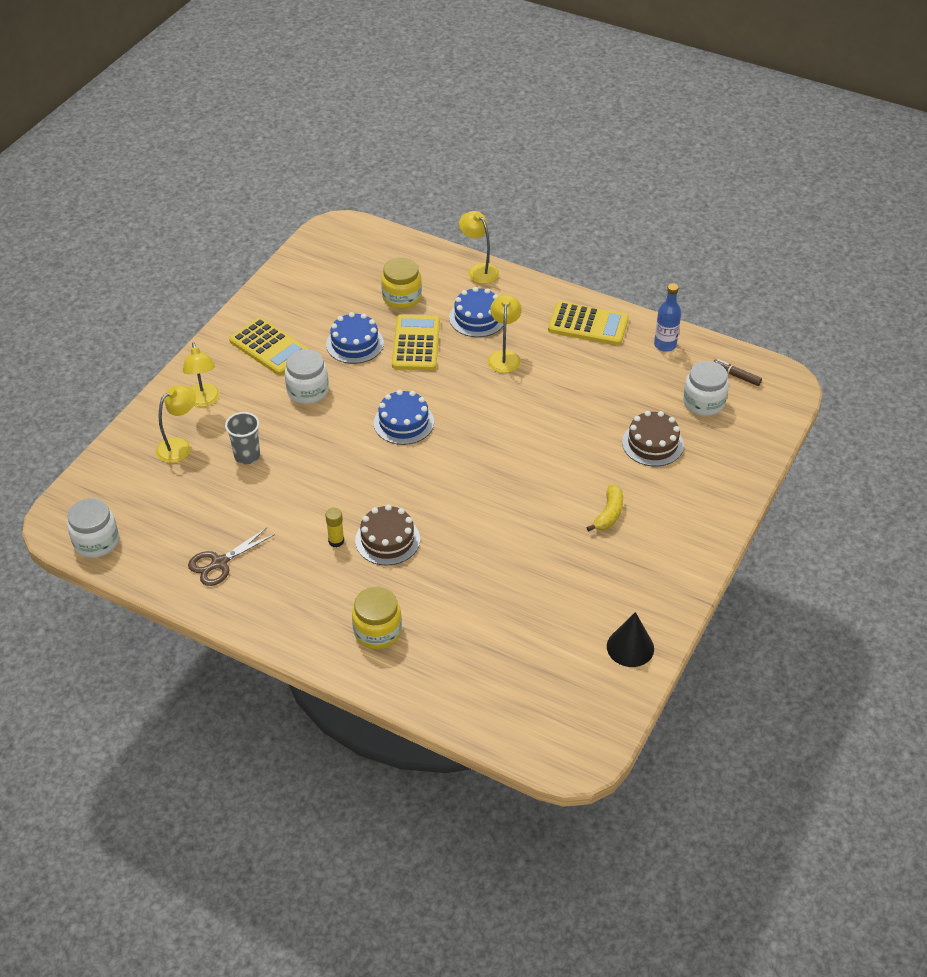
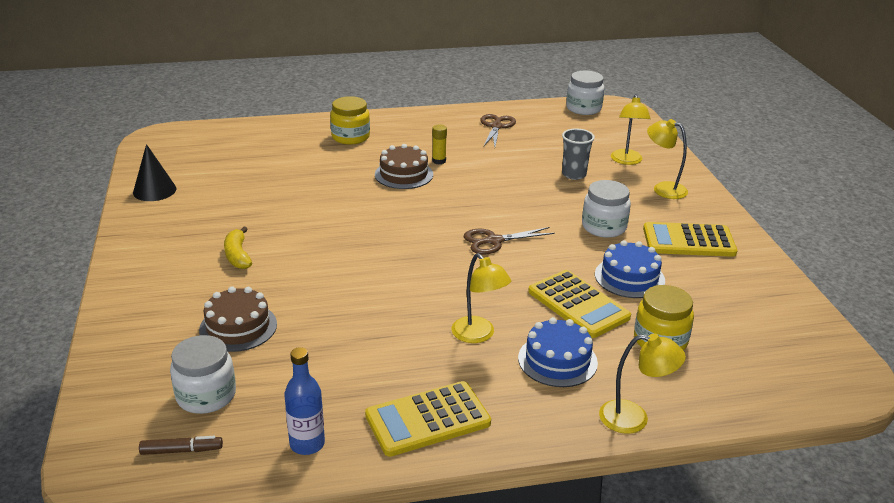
camera: 140 degrees right, 15 degrees down
(403, 422) = (494, 241): blue cake -> brown scissors

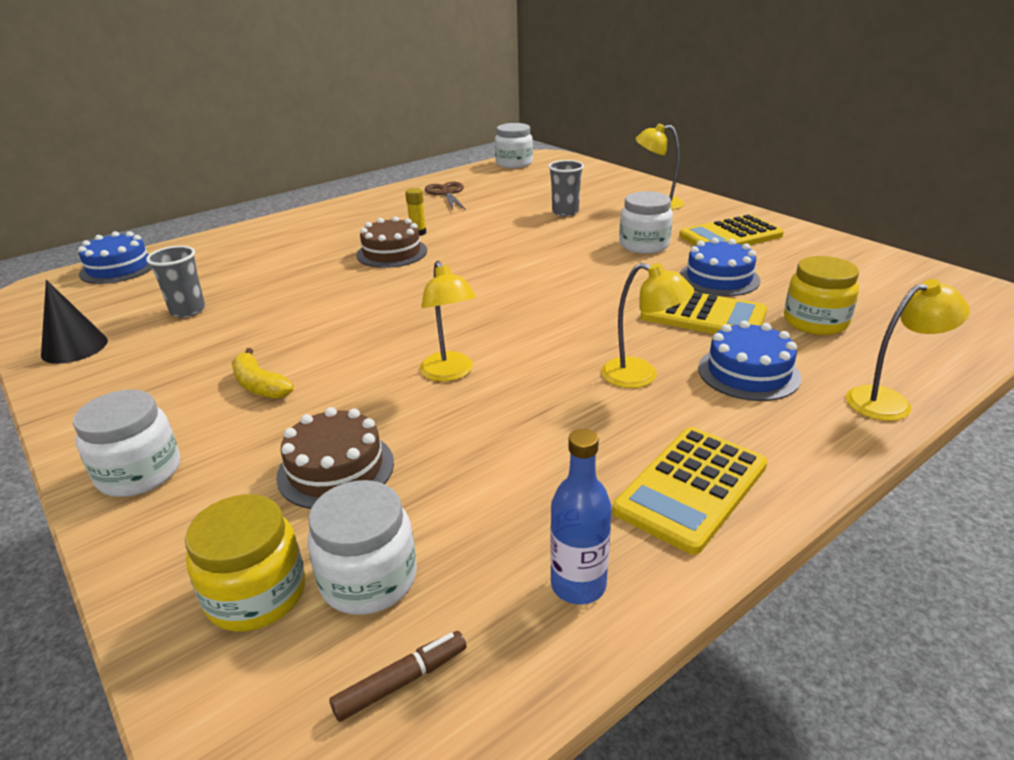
camera: 25 degrees left, 0 degrees up
(138, 290) = (139, 473): none -> white jar
(216, 132) = (118, 268): none -> blue cake
(235, 183) = (188, 310): none -> grey cup
(350, 137) = (296, 235): yellow jar -> yellow jar (256, 594)
(494, 241) = (553, 285): brown scissors -> none
(626, 161) = (600, 191): yellow lamp -> yellow lamp (450, 373)

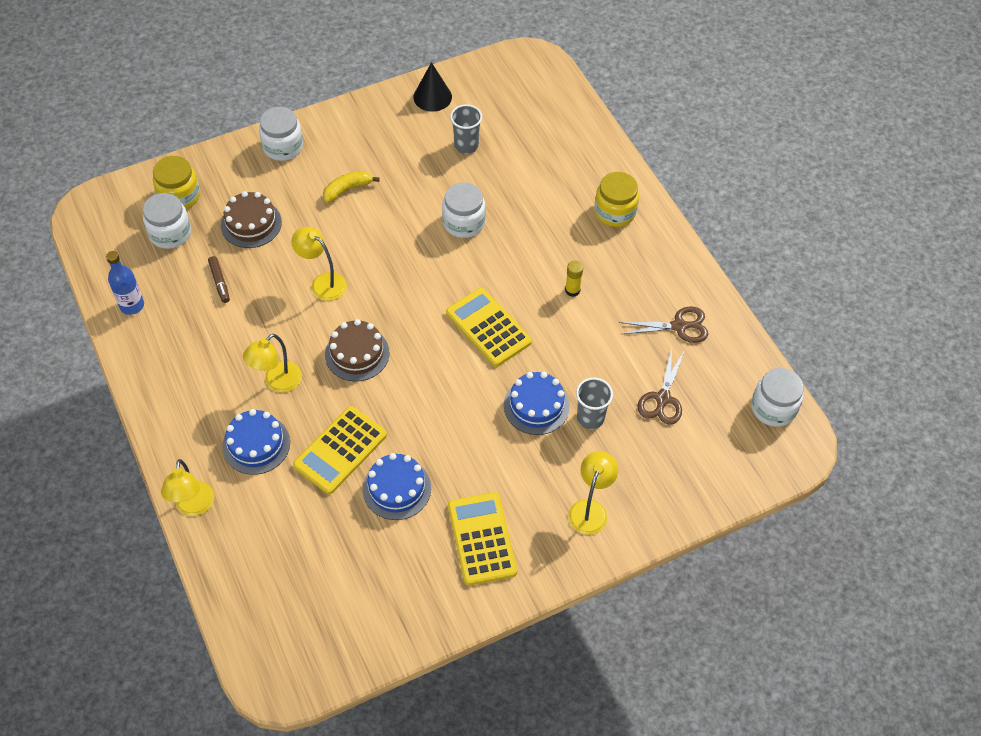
camera: 100 degrees right, 25 degrees up
(118, 268) = (559, 97): blue cake -> blue cake (536, 406)
(392, 253) = (531, 267): brown cake -> brown cake (357, 353)
(402, 682) = (115, 240): brown marker -> brown marker (219, 282)
(450, 373) = (323, 283): yellow lamp -> yellow lamp turned 45 degrees clockwise
(527, 192) = (662, 398): none -> brown scissors
(644, 245) = (485, 458): white jar -> white jar (463, 223)
(691, 488) = (168, 370): yellow calculator -> yellow calculator (488, 327)
(815, 322) = (301, 520): yellow jar -> yellow jar (615, 212)

